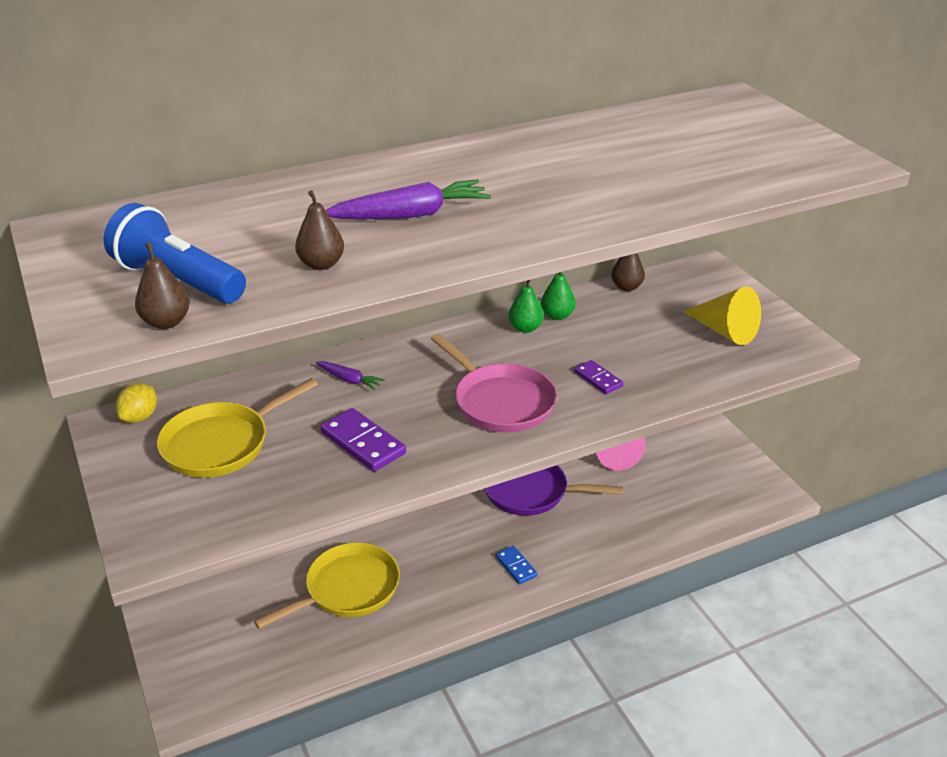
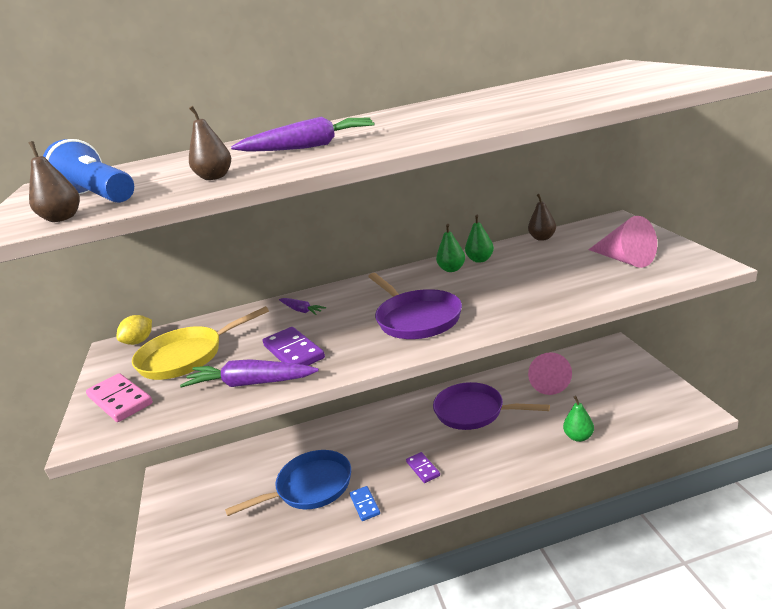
camera: 15 degrees right, 10 degrees down
(162, 505) = (120, 400): none -> pink domino
(325, 486) = (250, 383): none -> purple carrot
(347, 589) = (310, 487): yellow pan -> blue pan
(500, 402) = (416, 318): pink pan -> purple pan
(516, 566) = (451, 470): blue domino -> blue domino (364, 505)
(598, 379) = (504, 299): purple domino -> purple domino (423, 469)
(655, 525) = (578, 437): none -> green pear
(724, 331) = (624, 259): yellow cone -> pink cone

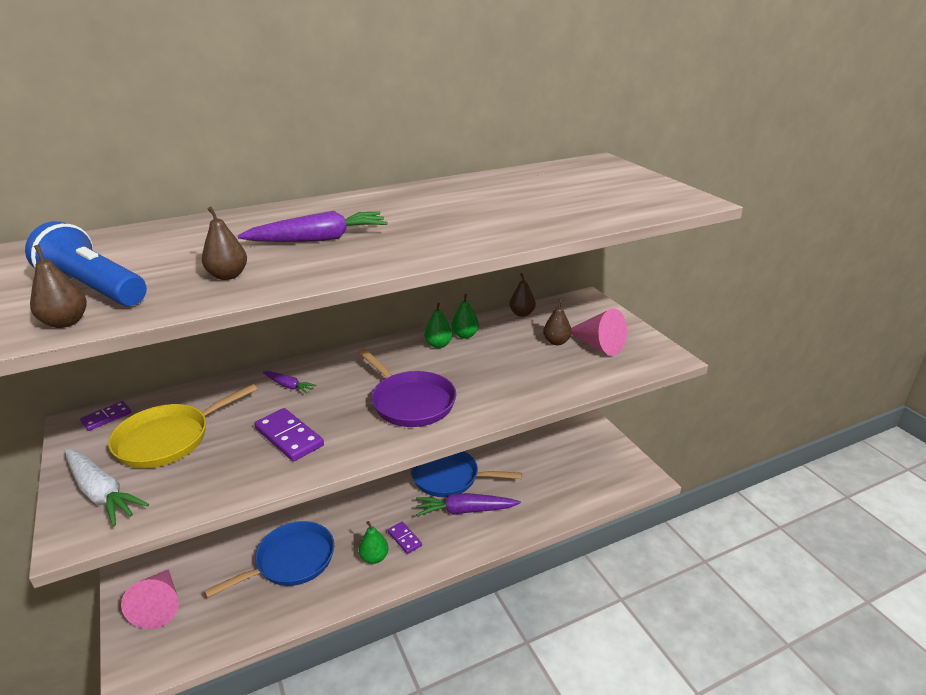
camera: 15 degrees left, 5 degrees up
(120, 400) = (101, 493): pink domino -> white carrot
(139, 341) = (106, 417): yellow lemon -> purple domino
(250, 383) = (249, 474): purple carrot -> purple carrot (465, 510)
(364, 505) = (349, 578): blue domino -> none
(473, 411) = (449, 477): purple pan -> blue pan
(547, 382) = (517, 446): pink cone -> pink cone (159, 606)
(577, 259) = (556, 342): none -> brown pear
(578, 437) = (547, 504): green pear -> green pear (374, 557)

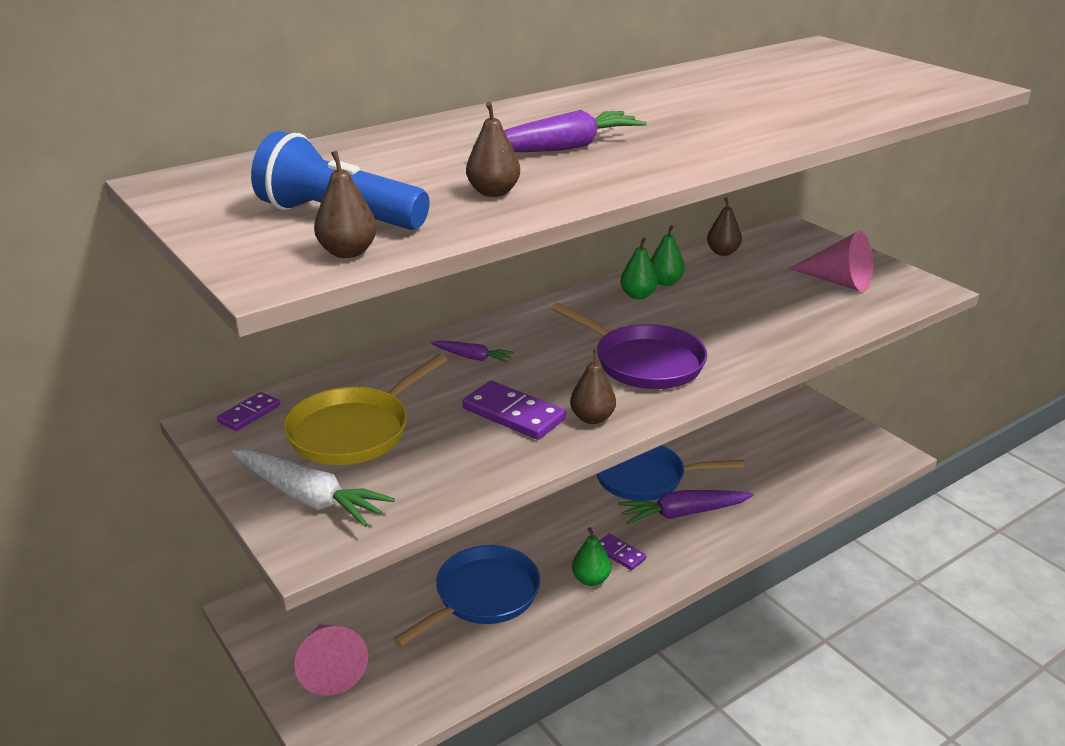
camera: 10 degrees left, 0 degrees up
(556, 342) = (785, 281): brown pear -> brown pear (592, 418)

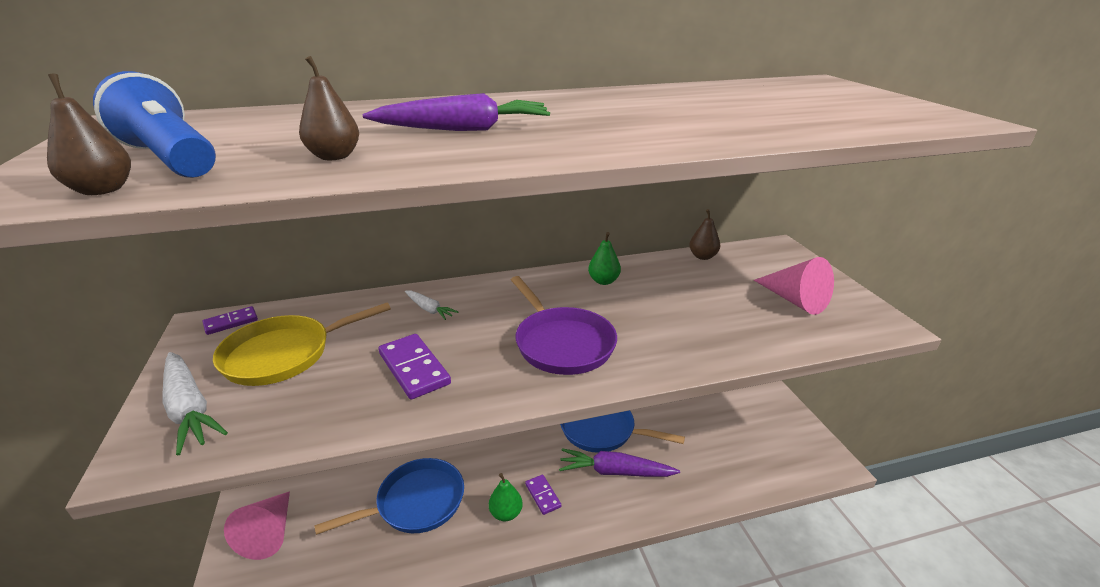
camera: 20 degrees right, 0 degrees up
(472, 357) = (429, 309): purple carrot -> white carrot
(592, 418) = (474, 389): brown pear -> none
(665, 282) = (635, 273): green pear -> none

